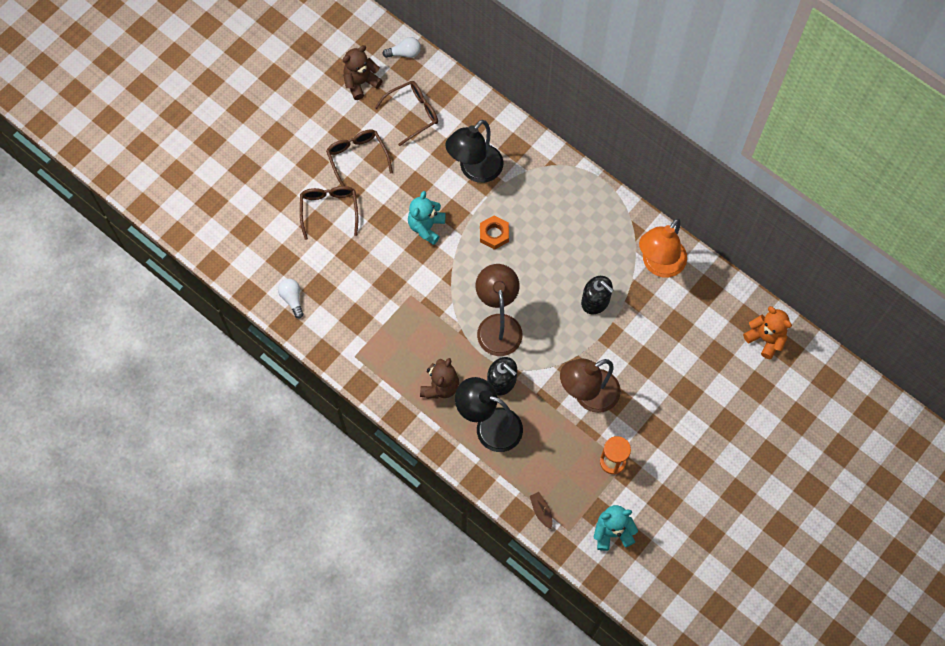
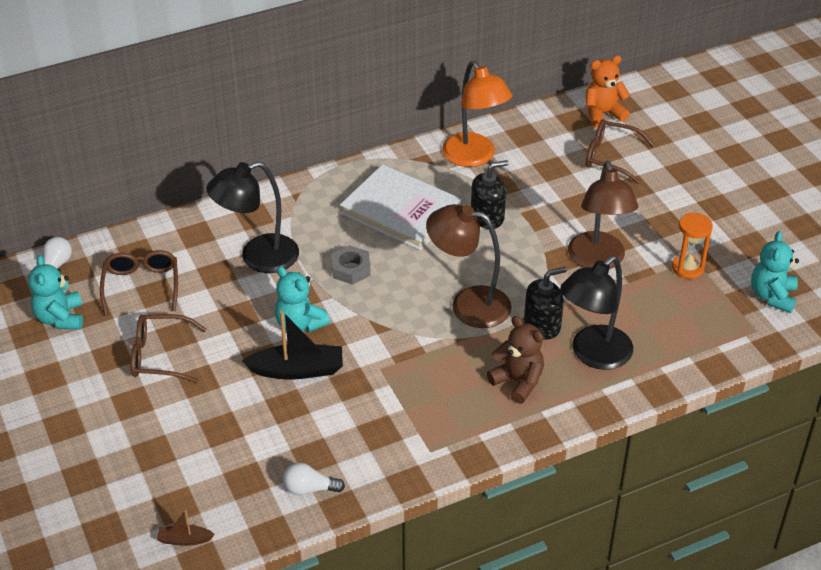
camera: 65 degrees left, 25 degrees down
(329, 211) = (211, 408): brown glasses -> brown glasses (611, 157)
(361, 83) = (60, 318): brown teddy bear -> turquoise teddy bear
(385, 245) = (297, 370): none -> black boat
(475, 170) = (258, 258): black lamp -> black lamp turned 90 degrees clockwise
(494, 234) = (351, 269): orange nut -> grey nut
(541, 511) = (722, 346): brown boat -> brown boat (184, 540)
(571, 240) = (401, 210): none -> white book

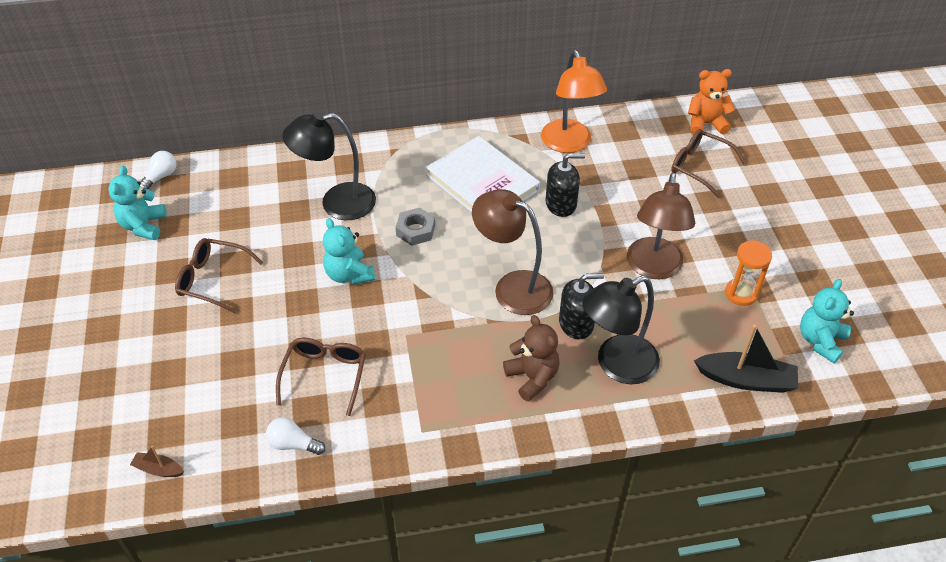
camera: 15 degrees right, 5 degrees up
(141, 286) = (224, 210): brown glasses -> brown glasses (324, 376)
(297, 370) = (329, 320): black boat -> black boat (746, 380)

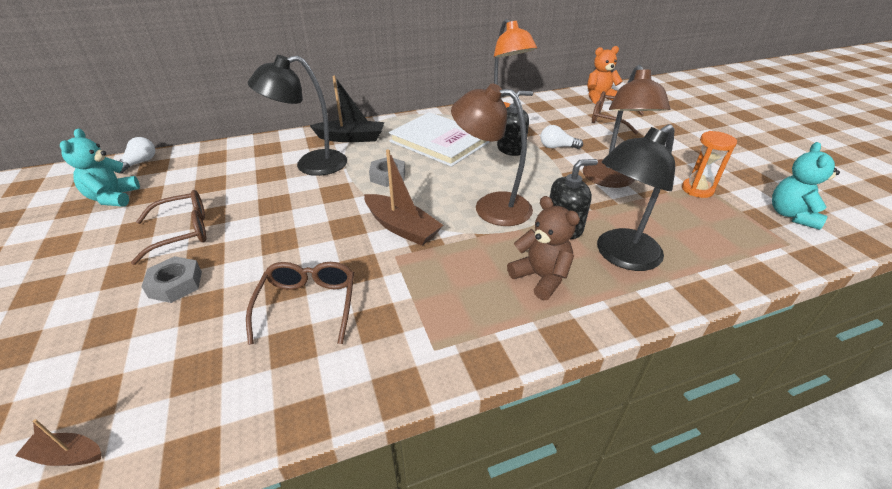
camera: 10 degrees left, 10 degrees down
(213, 280) = (182, 232): brown glasses -> brown glasses turned 150 degrees clockwise
(214, 338) = (175, 284): none -> grey nut
(293, 444) = (270, 389): white light bulb -> white light bulb (557, 147)
(349, 274) = (327, 213): turquoise teddy bear -> none
(418, 302) = (401, 227): none -> brown boat
(746, 380) = (751, 253): black boat -> black boat (351, 138)

